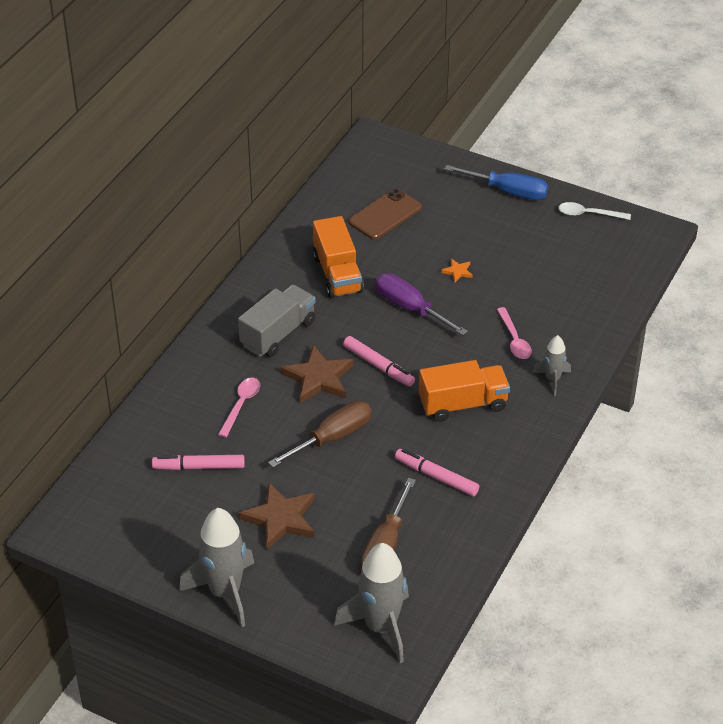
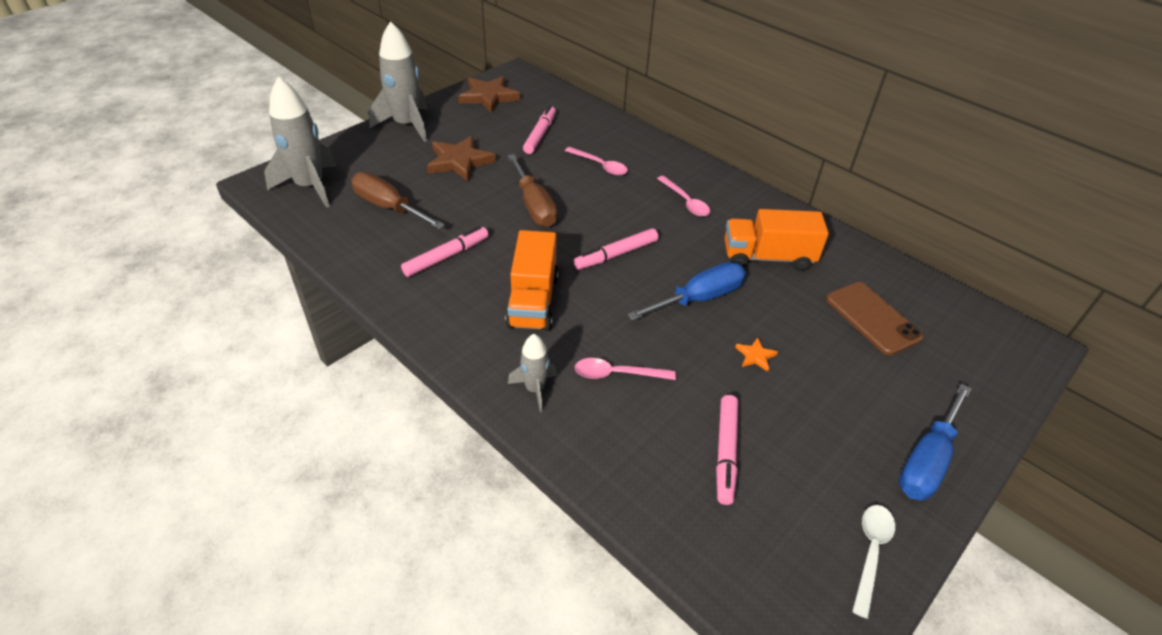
camera: 105 degrees right, 0 degrees up
(278, 334) = (685, 202): grey truck -> pink spoon
(318, 378) = (615, 213): brown star -> brown star (489, 96)
(410, 308) = (699, 298): purple screwdriver -> blue screwdriver
(552, 277) = (725, 452): none -> pink marker

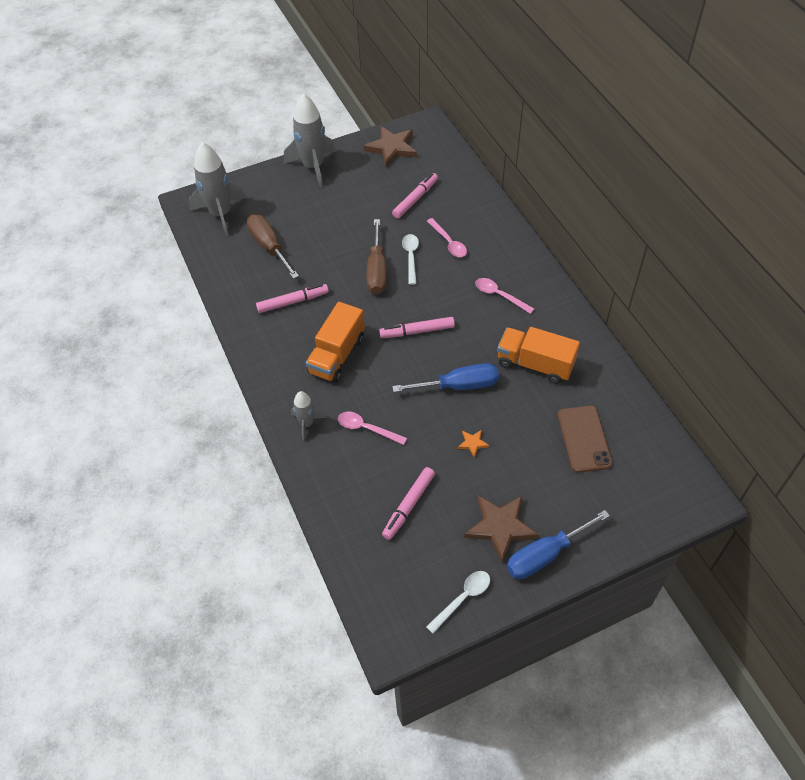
camera: 25 degrees right, 10 degrees up
(459, 161) = (339, 213): brown star -> brown star (500, 527)
(566, 186) = (411, 257): none -> white spoon
(685, 202) = (499, 295): pink spoon -> pink spoon turned 135 degrees clockwise

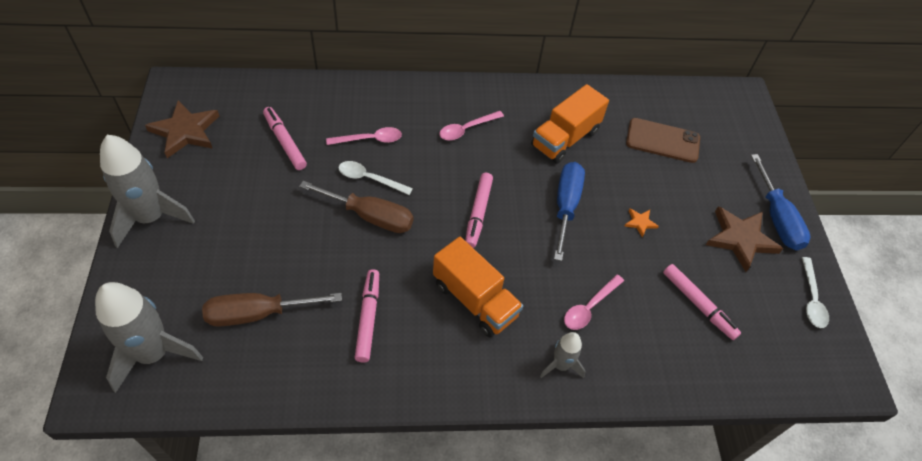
camera: 75 degrees left, 0 degrees up
(463, 598) = (811, 299): white spoon -> white spoon turned 150 degrees counterclockwise

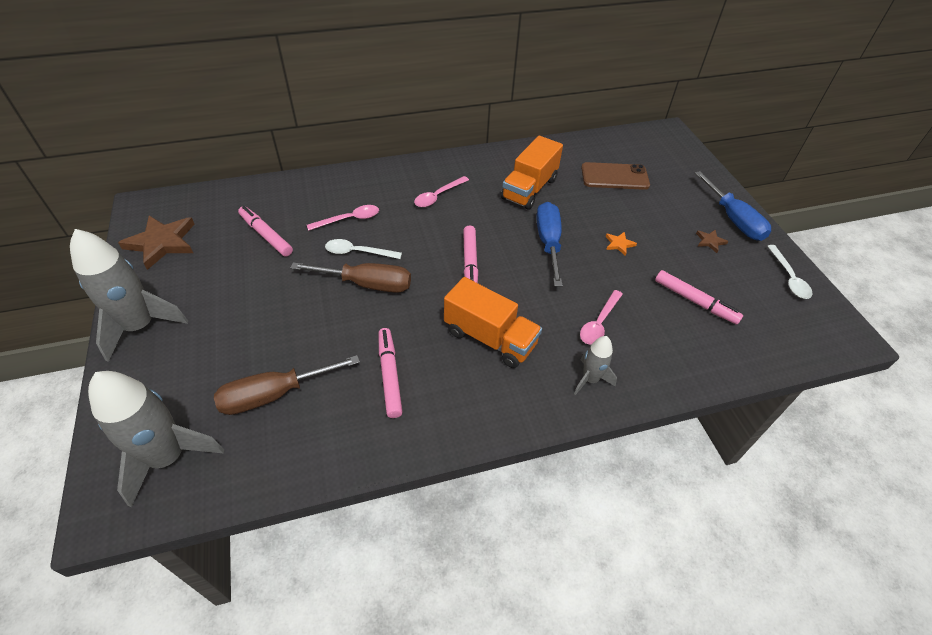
camera: 10 degrees left, 5 degrees down
(740, 239) = (710, 241): brown star -> brown star, size x0.46

